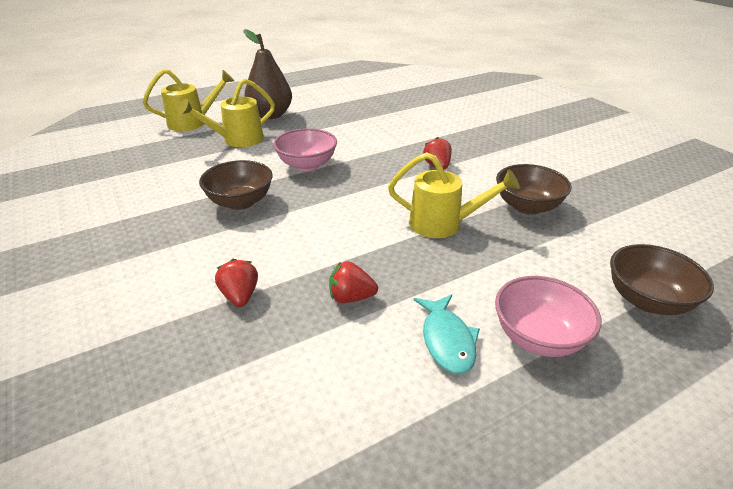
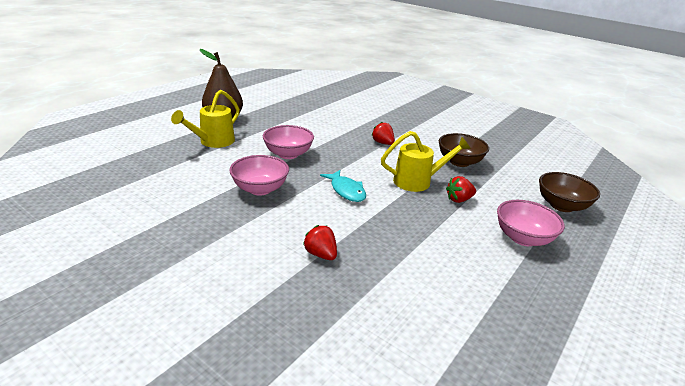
camera: 25 degrees left, 5 degrees down
(193, 122) = (158, 131): yellow watering can -> none
(240, 202) = (260, 189): brown bowl -> pink bowl
(351, 297) = (397, 239): red strawberry -> red strawberry (459, 200)
(447, 340) = (476, 251): turquoise fish -> turquoise fish (346, 191)

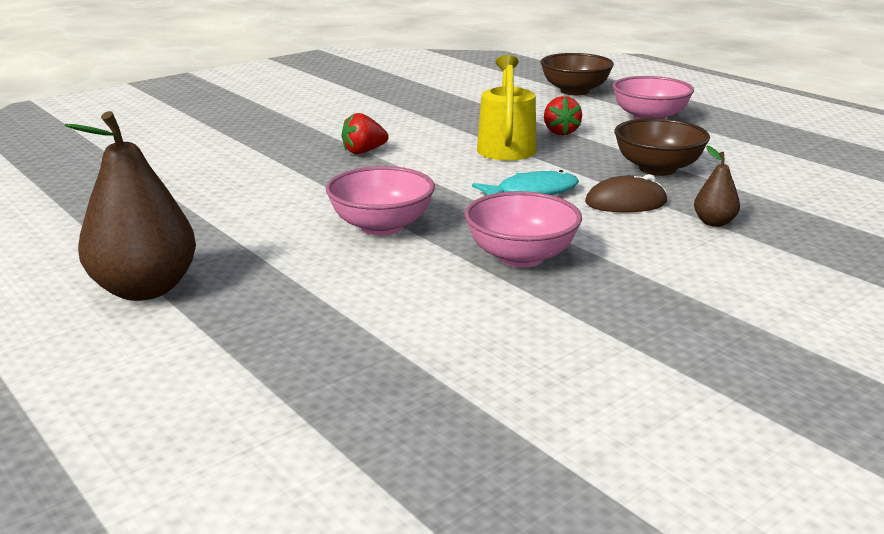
camera: 75 degrees left, 5 degrees down
(213, 142) = (284, 302): yellow watering can -> none
(321, 254) = (714, 223): red strawberry -> brown pear
(342, 222) = (626, 203): none -> brown mouse
(459, 162) = (449, 116): brown bowl -> brown bowl (657, 169)

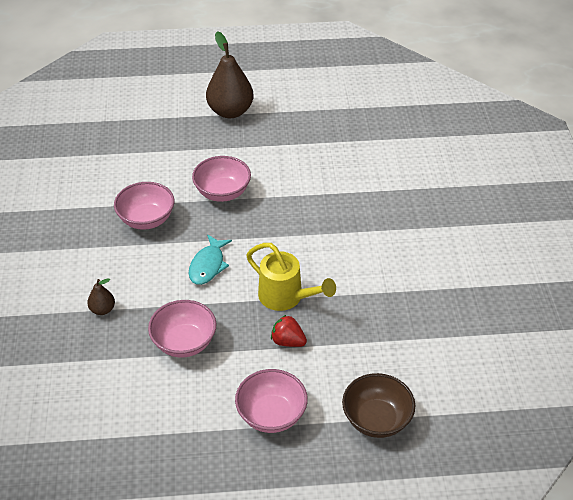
camera: 125 degrees right, 20 degrees up
(363, 152) = (333, 230): red strawberry -> none
(626, 203) = (158, 293): brown mouse -> none
(657, 169) = (184, 342): brown bowl -> pink bowl

